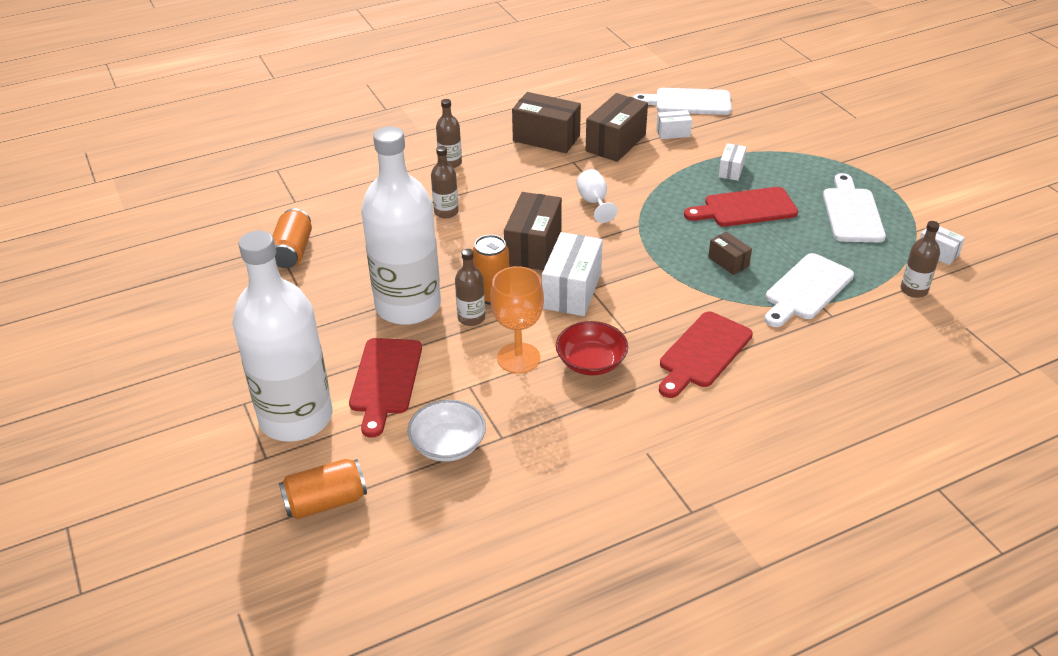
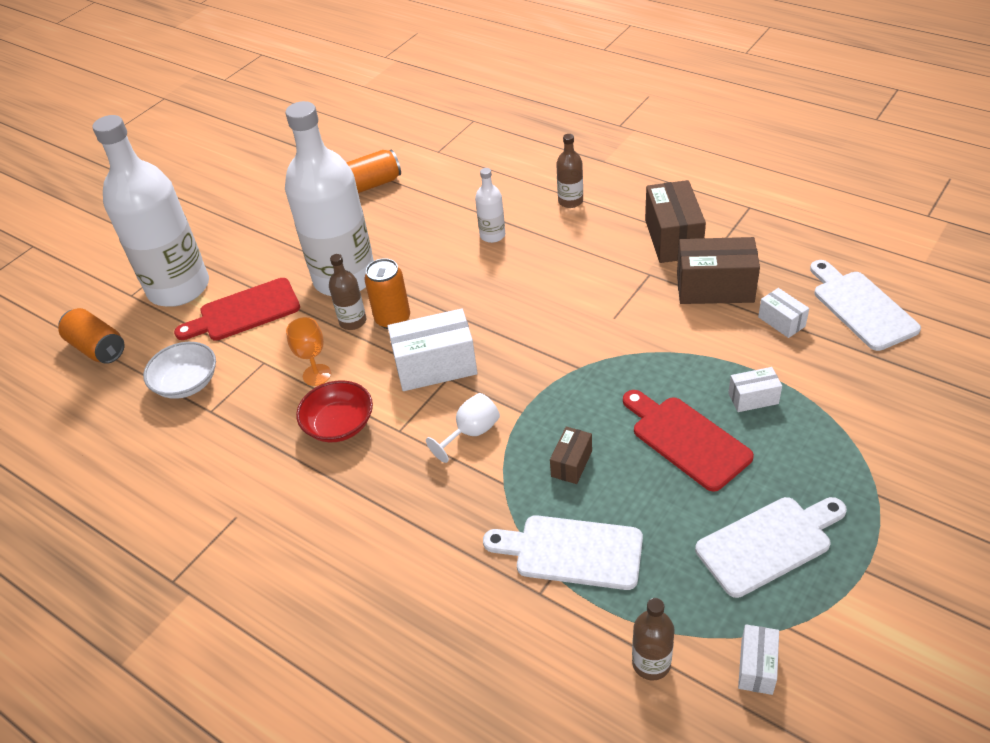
camera: 65 degrees right, 5 degrees up
(446, 212) = (492, 235): brown bottle -> white bottle
(518, 358) = (317, 375): orange goblet -> orange goblet, size x0.66
(533, 247) = (483, 312): brown box -> none
(594, 202) = (590, 319): white goblet -> white goblet (471, 433)
(702, 353) = (402, 502): red cutting board -> none

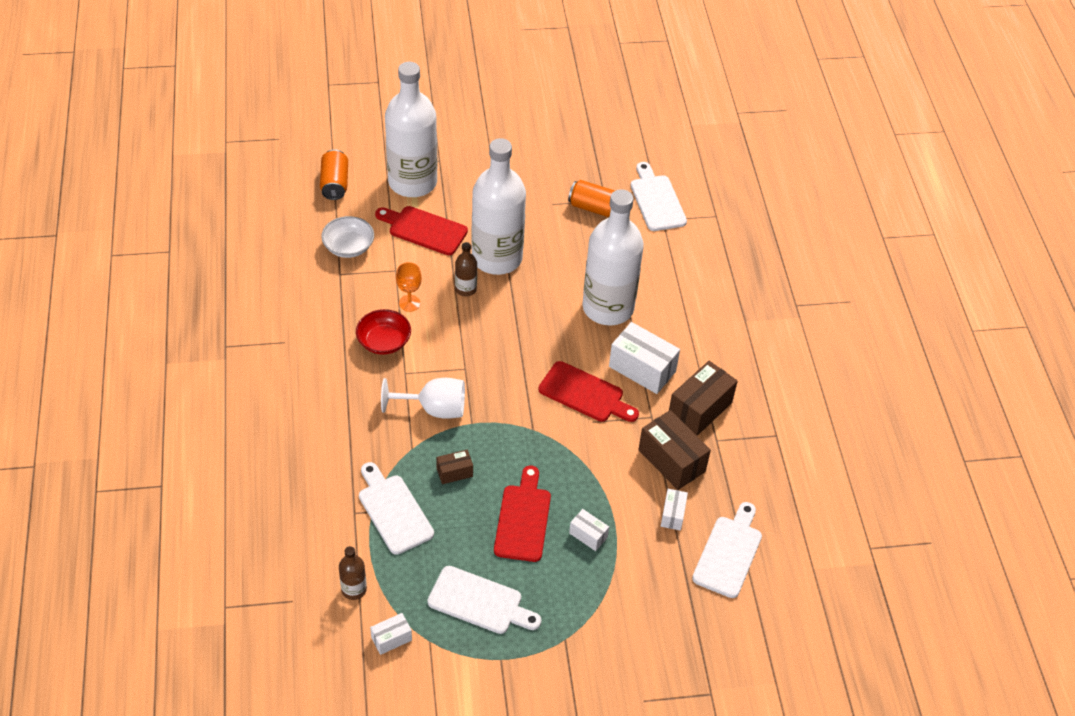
camera: 40 degrees right, 5 degrees up
(393, 319) = (486, 307): orange can -> none
(413, 144) = (657, 200): none -> white cutting board
(435, 366) = (468, 356): white box -> white box (642, 369)
(471, 433) = (434, 409): white goblet -> white goblet, size x1.52
(492, 235) = (608, 307): white bottle -> white bottle, size x2.41
(570, 201) = (683, 328): brown bottle -> none
(575, 305) = (585, 394): none -> red cutting board

